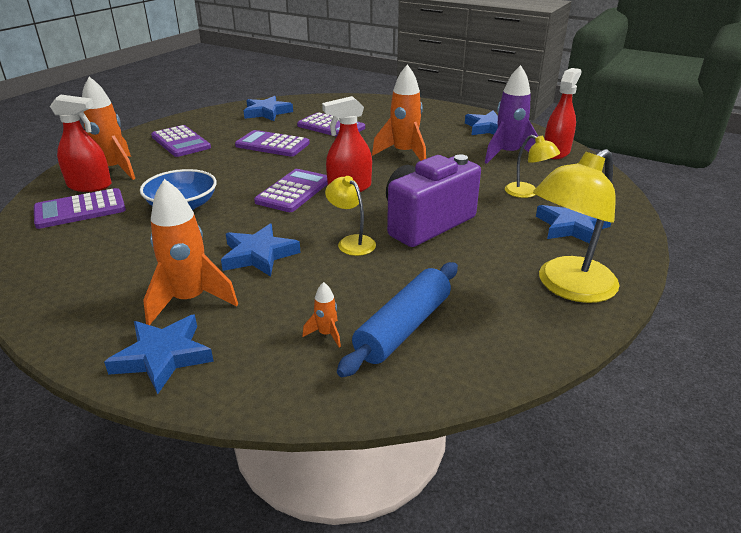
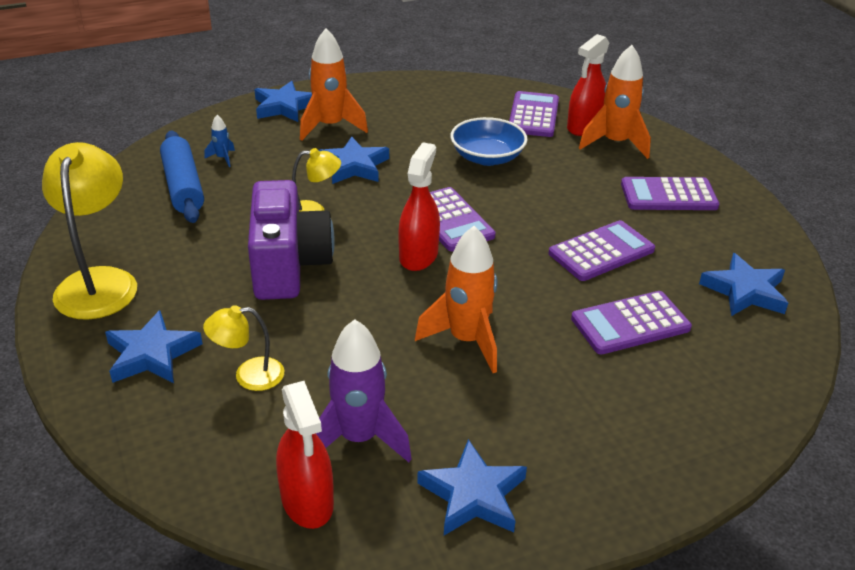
camera: 125 degrees right, 5 degrees up
(326, 334) = (222, 158): orange rocket -> blue rocket

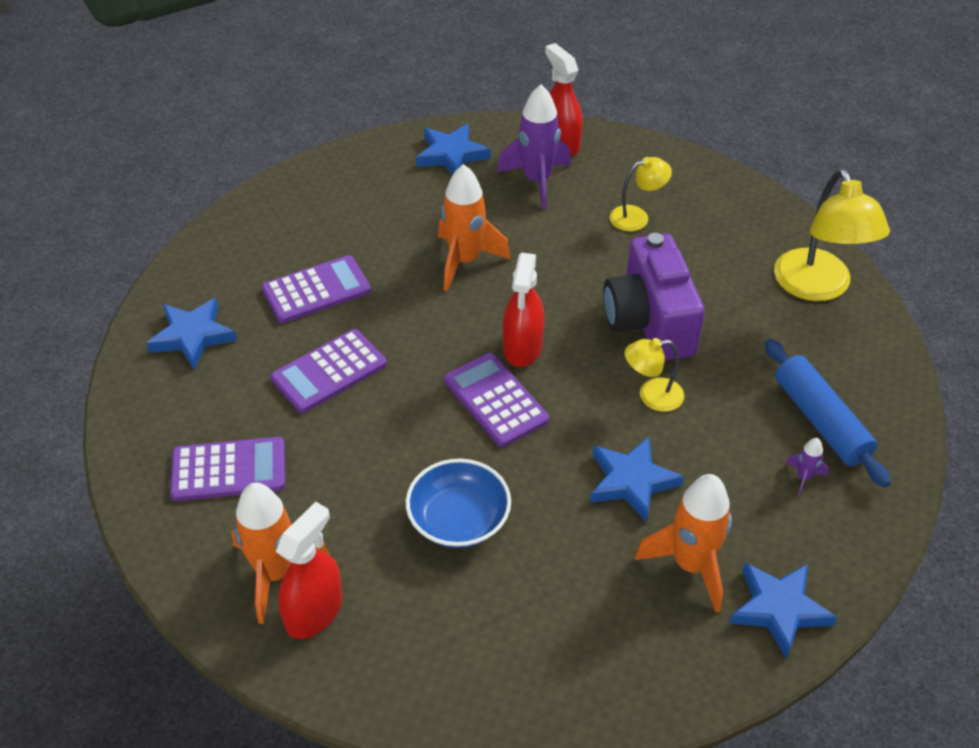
camera: 175 degrees right, 10 degrees up
(152, 354) = (724, 226): blue star -> none
(222, 158) = (804, 477): blue rocket -> purple rocket
(533, 115) = (391, 634): purple calculator -> none

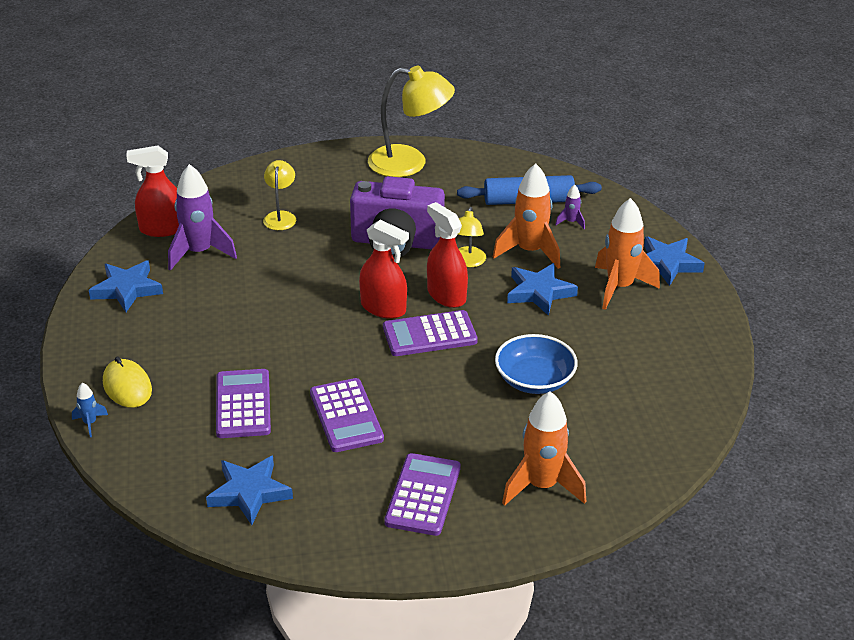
camera: 70 degrees left, 10 degrees down
(251, 201) = (90, 423): none -> blue rocket
(310, 206) = (127, 386): none -> yellow mouse
(314, 611) = (586, 471): red spray bottle -> red spray bottle (446, 295)
(465, 261) = (267, 313): orange rocket -> orange rocket (529, 252)

